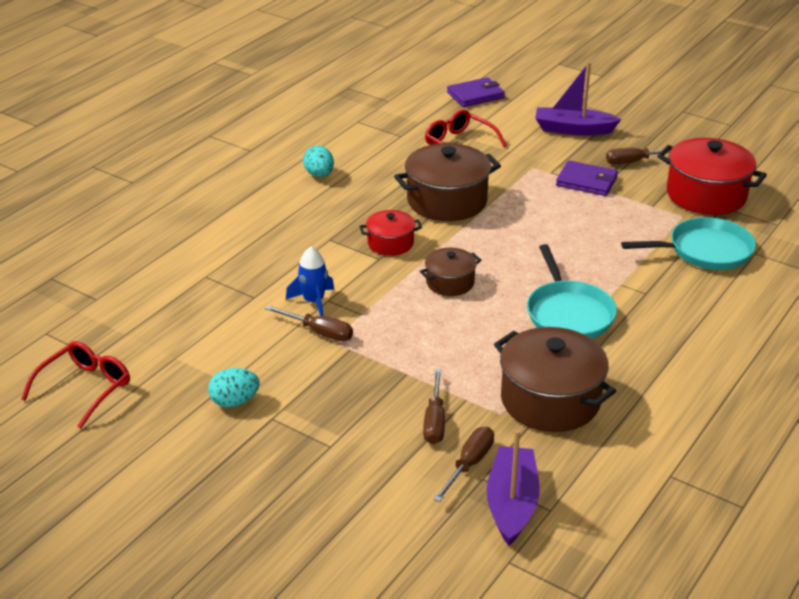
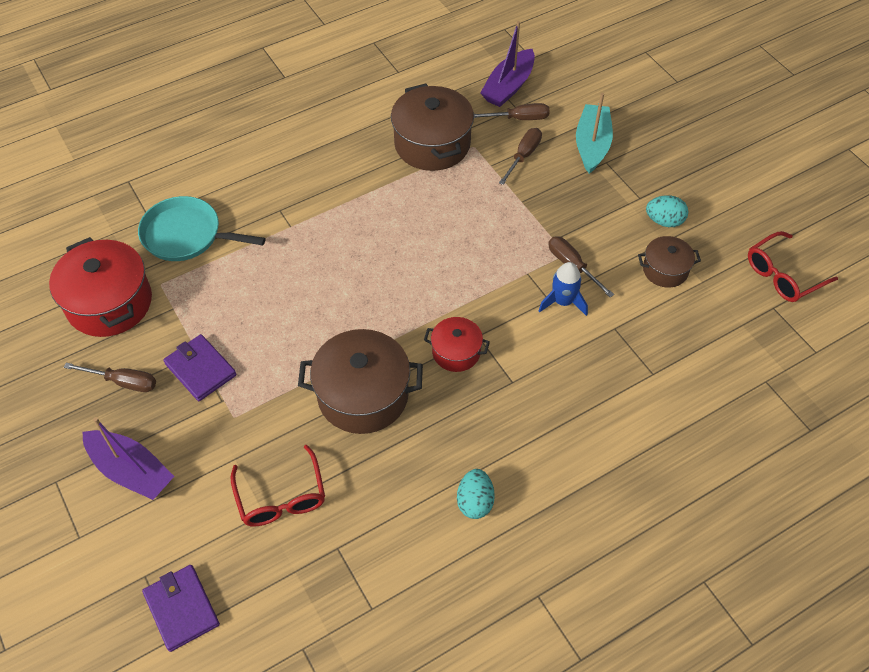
camera: 155 degrees left, 20 degrees up
(357, 461) = (592, 145): none -> turquoise boat
(450, 283) = (432, 280): brown pot -> brown pot (665, 270)
(469, 464) = (519, 118): brown screwdriver -> brown screwdriver turned 150 degrees counterclockwise
(475, 95) = (181, 609): purple wallet -> purple wallet turned 60 degrees clockwise
(568, 314) = (358, 211): turquoise pan -> none

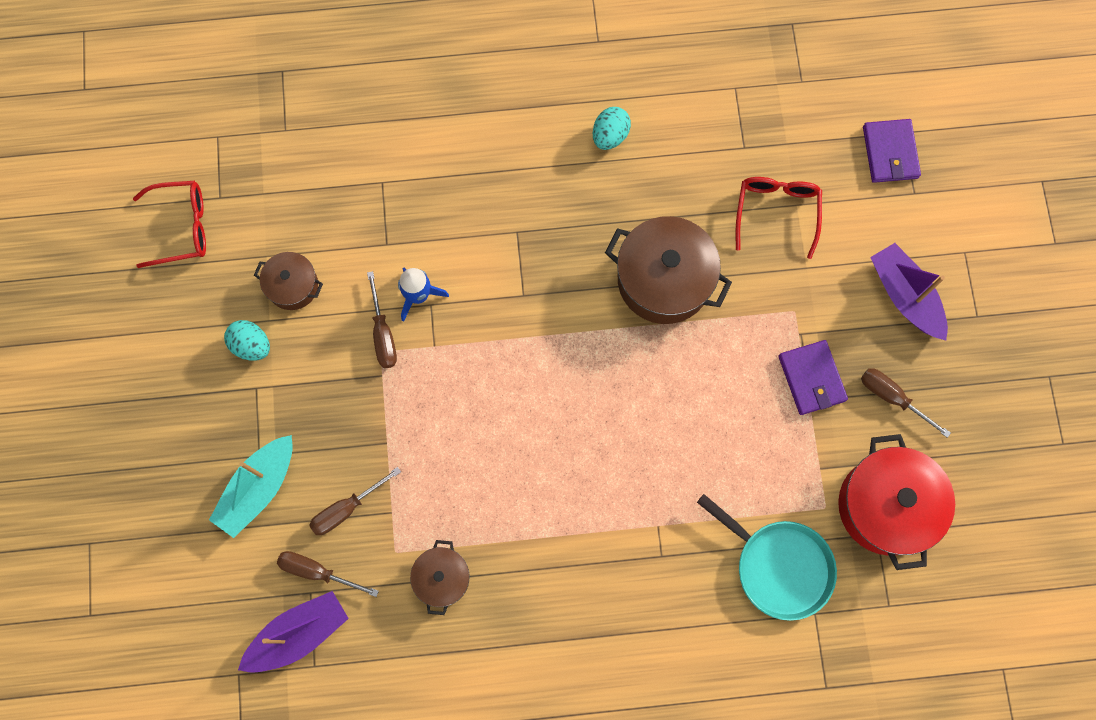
camera: 155 degrees left, 20 degrees up
(432, 144) = (442, 578): brown pot -> brown pot, size x0.55
(456, 352) = (553, 286): red pot -> none

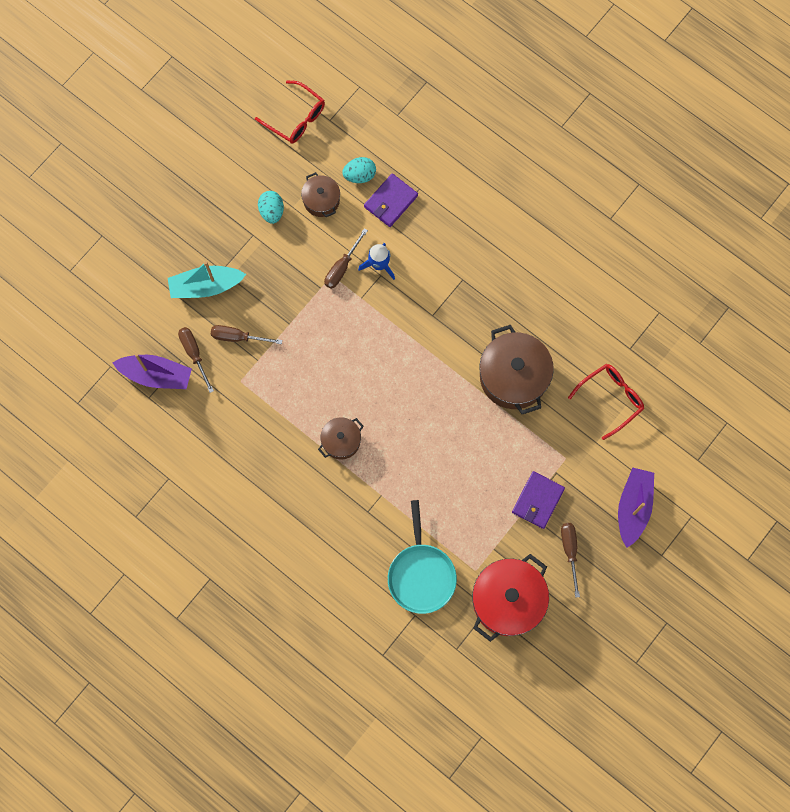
camera: 45 degrees right, 0 degrees up
(442, 578) = (250, 416): brown pot -> brown pot (341, 441)
(610, 136) = (564, 275): turquoise egg -> turquoise egg (359, 175)
(890, 153) = (708, 426): purple wallet -> purple wallet (391, 201)

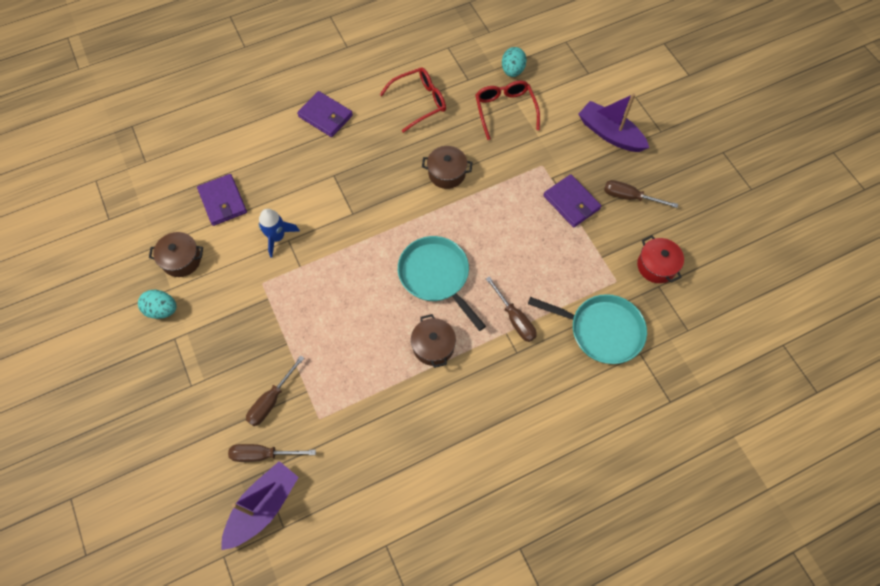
camera: 65 degrees left, 10 degrees down
(206, 286) = (197, 409): turquoise boat -> none
(296, 118) = (85, 247): red glasses -> red glasses (419, 102)
(342, 267) = (259, 270): brown screwdriver -> brown screwdriver (514, 318)
(359, 175) = (180, 216): turquoise egg -> turquoise egg (512, 70)
(406, 414) = (436, 276): none -> turquoise pan
(508, 600) = (656, 266): red pot -> red pot, size x0.55
(513, 376) = (447, 173): brown pot -> brown pot, size x0.55
(521, 240) = (325, 116): none -> purple wallet

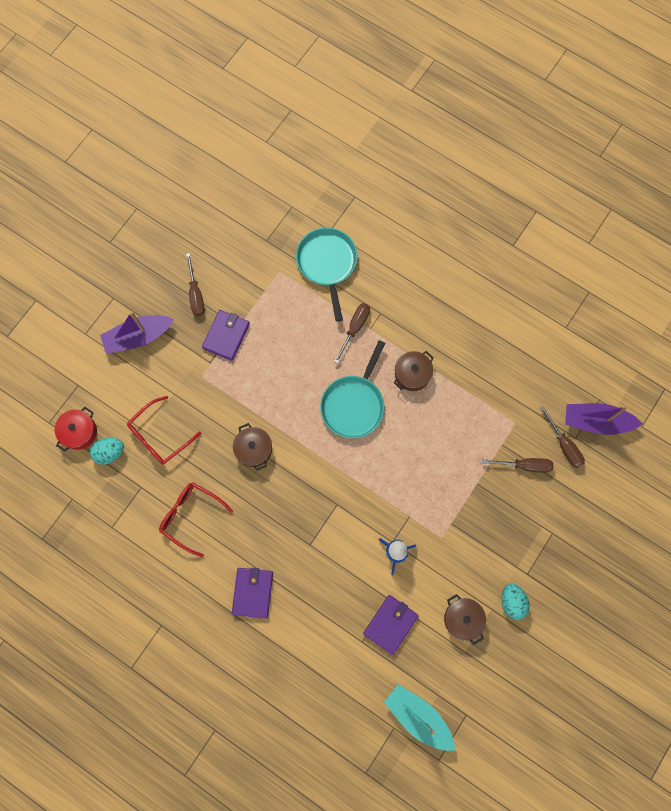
camera: 120 degrees left, 10 degrees up
(137, 183) = (418, 717): none -> turquoise boat
(610, 134) = (138, 337): purple boat -> purple boat turned 60 degrees clockwise
(656, 266) = (249, 249): red pot -> red pot (79, 432)

